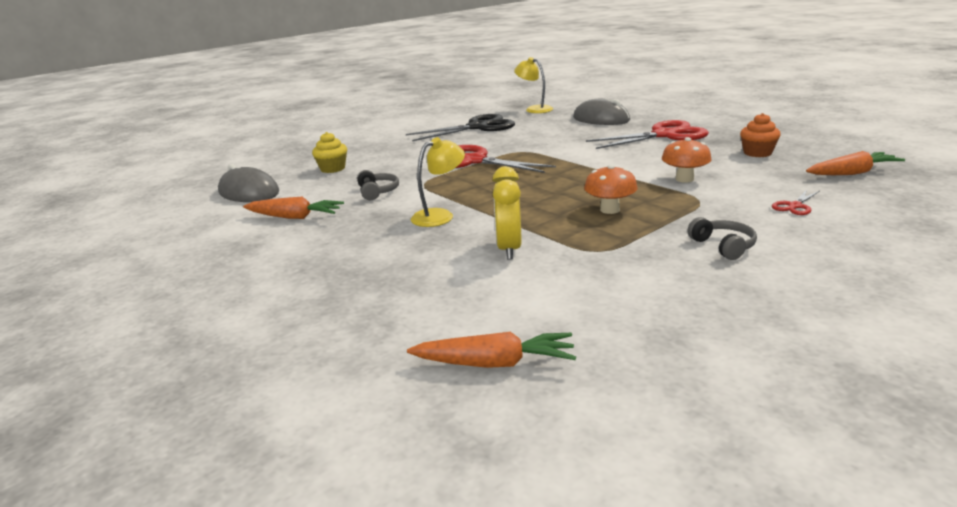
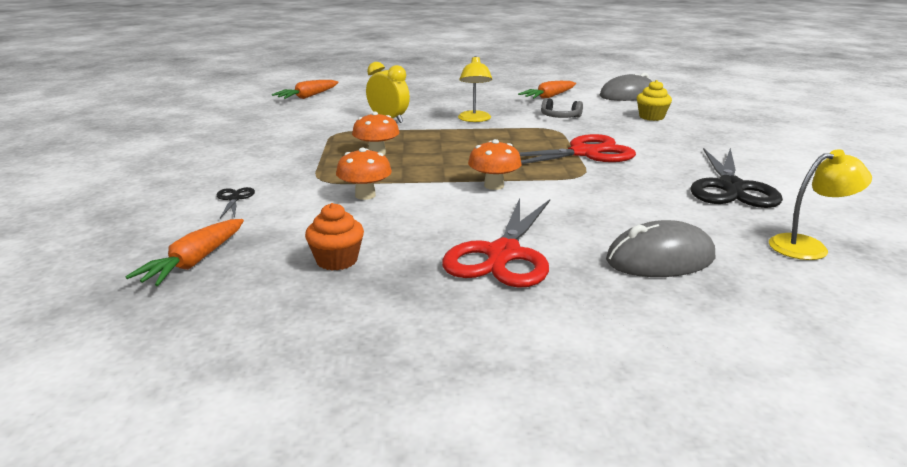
camera: 125 degrees right, 0 degrees up
(587, 161) = (494, 186): none -> orange mushroom
(723, 246) = (263, 155): grey headphones -> none
(795, 206) = (234, 199): red scissors -> black scissors

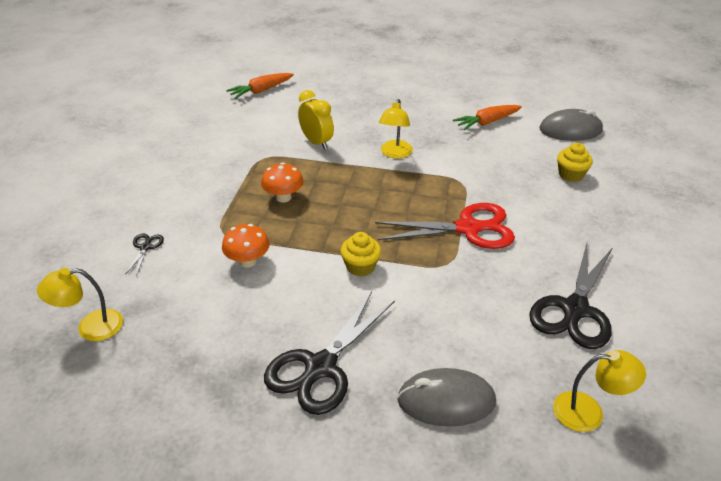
camera: 15 degrees right, 15 degrees up
(194, 262) = (90, 327): orange carrot -> yellow lamp
(337, 260) = (191, 347): orange cupcake -> none
(494, 186) = (360, 266): orange mushroom -> yellow cupcake
(503, 254) = (321, 367): red scissors -> black scissors
(559, 117) = (478, 161): grey headphones -> none

